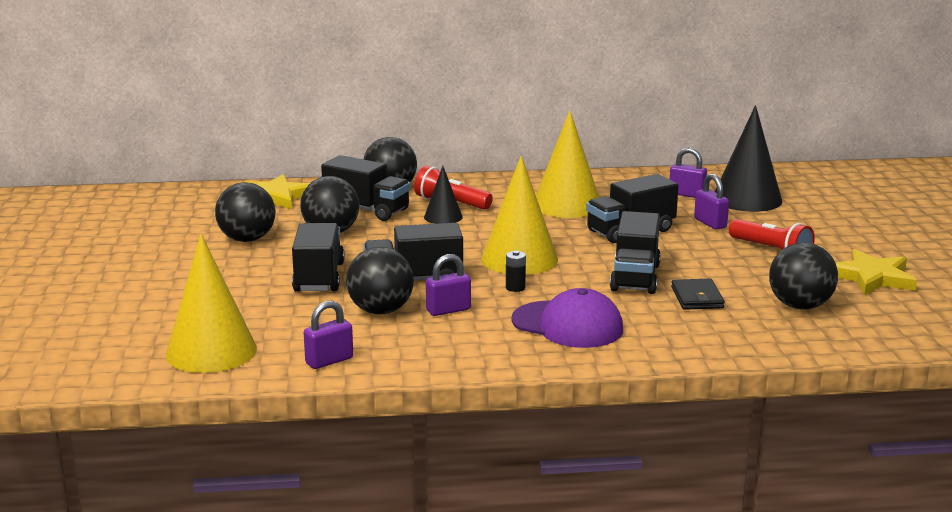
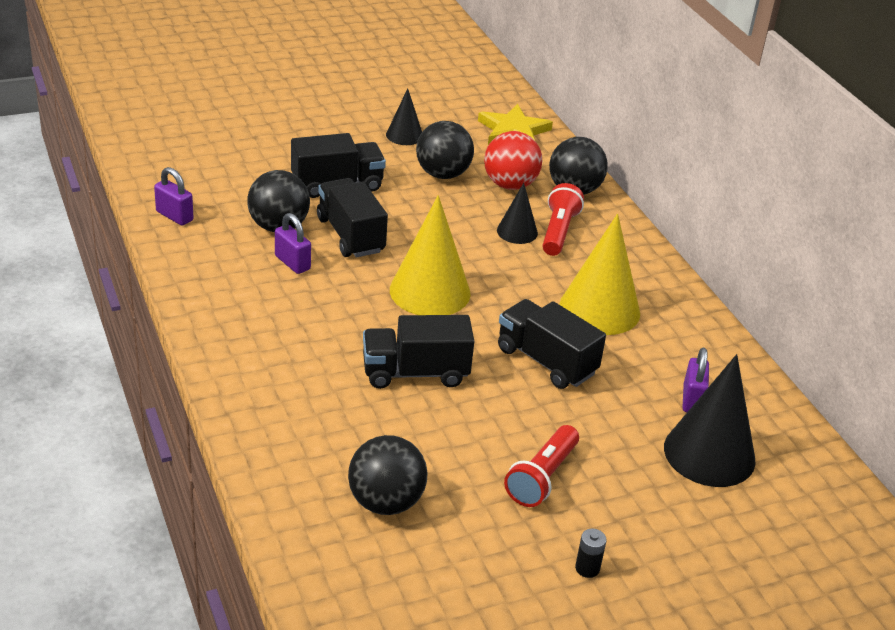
camera: 70 degrees right, 15 degrees up
(211, 351) = (178, 160): yellow cone -> none
(247, 239) = (404, 135): black ball -> black cone
(366, 210) = (510, 185): black truck -> red ball
(515, 288) = (357, 296): black battery -> black battery (587, 568)
(567, 325) = (282, 336): purple cap -> none
(697, 298) = (379, 420): black wallet -> none
(710, 223) = (605, 423): purple padlock -> none
(872, 277) = (497, 569): yellow star -> none

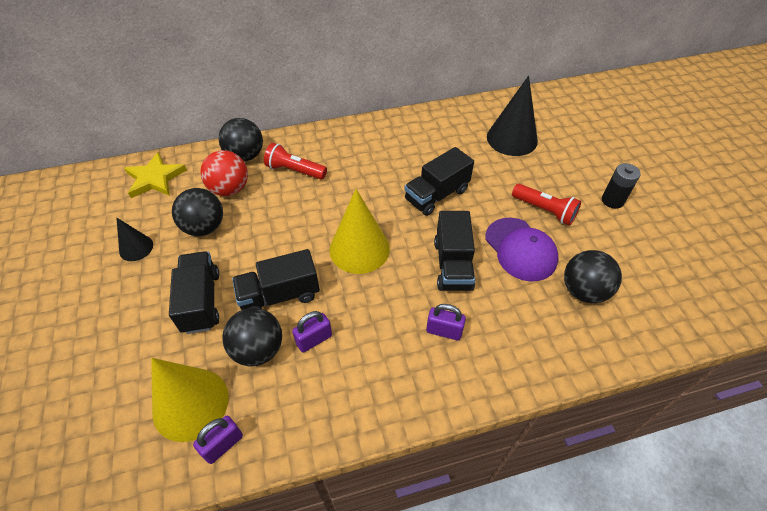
camera: 80 degrees left, 15 degrees up
(455, 442) = (520, 249): none -> purple cap
(517, 231) = (291, 192): black cone -> none
(587, 568) = (612, 200): black battery -> black battery, size x1.61
(599, 309) = (383, 163): yellow cone -> yellow cone (190, 404)
(692, 400) = (468, 137): purple padlock -> purple padlock (444, 331)

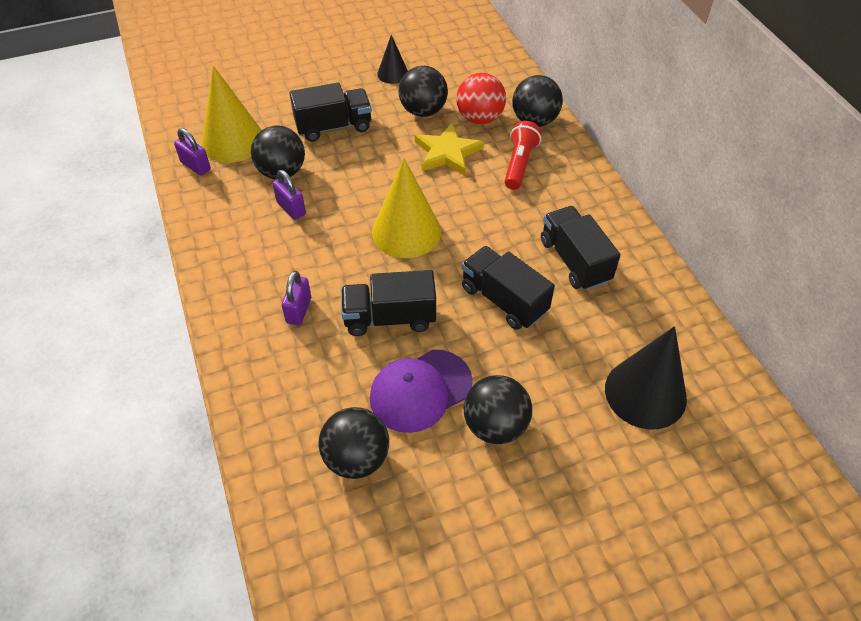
camera: 85 degrees right, 0 degrees up
(155, 178) = (485, 64): yellow star -> yellow star (447, 152)
(280, 295) = (342, 177): black truck -> black truck (575, 261)
(545, 210) = (495, 426): red flashlight -> black ball
(612, 200) = (532, 524): black battery -> none

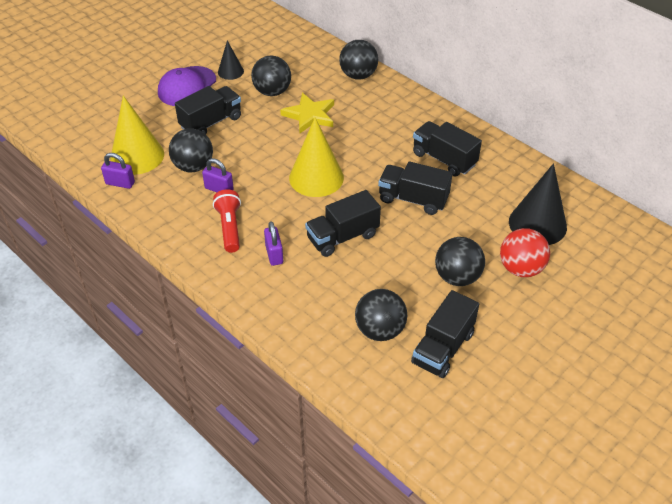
camera: 25 degrees left, 5 degrees down
(417, 516) = (443, 348): none -> black truck
(420, 390) = (394, 274): purple cap -> purple cap (187, 87)
(479, 118) = (317, 85): red ball -> red ball (520, 268)
(519, 164) = (366, 108): red flashlight -> red flashlight (229, 227)

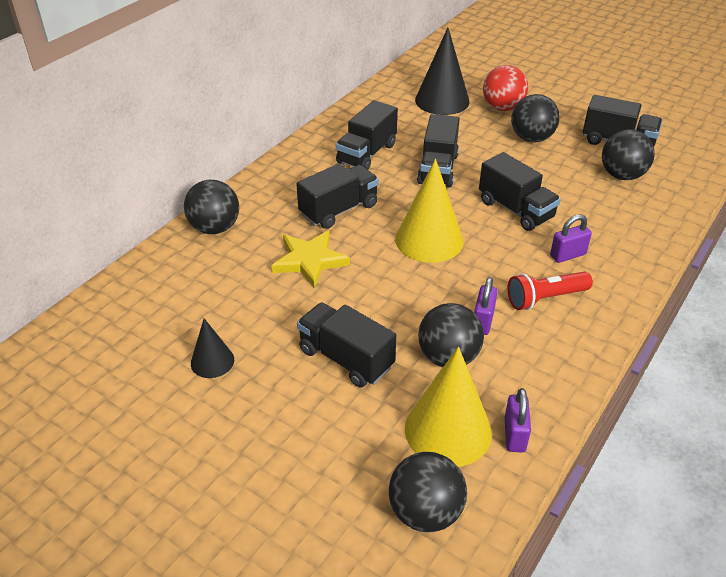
camera: 100 degrees left, 5 degrees down
(187, 87) = (259, 409): purple cap -> none
(272, 92) = (261, 305): black ball -> black ball (425, 512)
(365, 135) = (339, 210): none -> black truck

